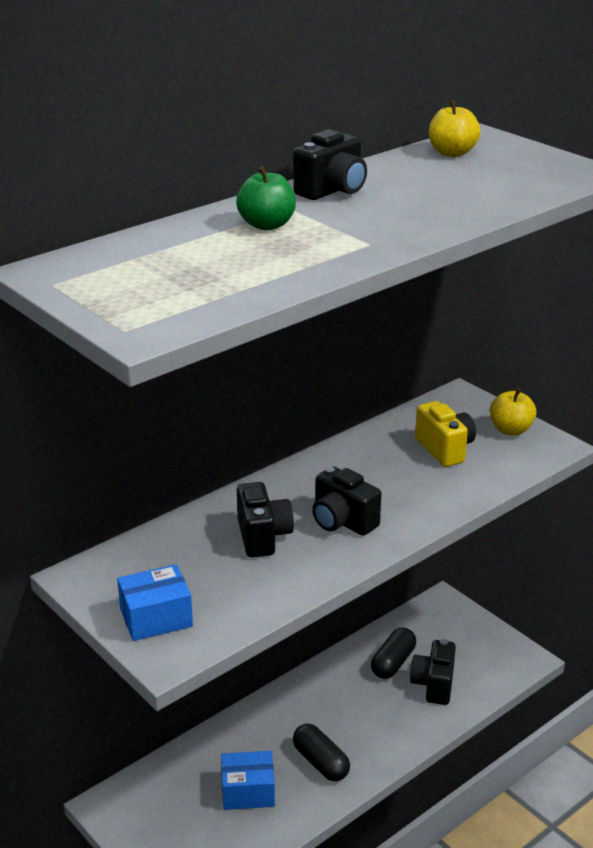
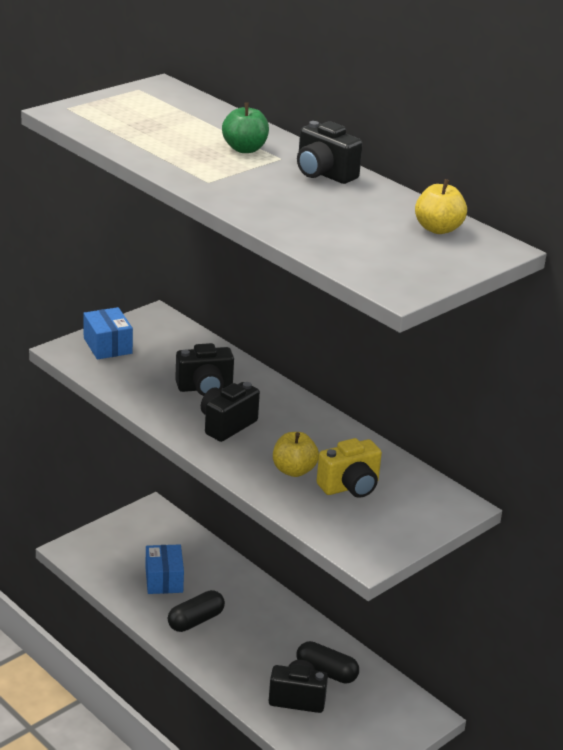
camera: 85 degrees right, 0 degrees up
(510, 430) = (394, 531): yellow apple -> yellow apple (294, 470)

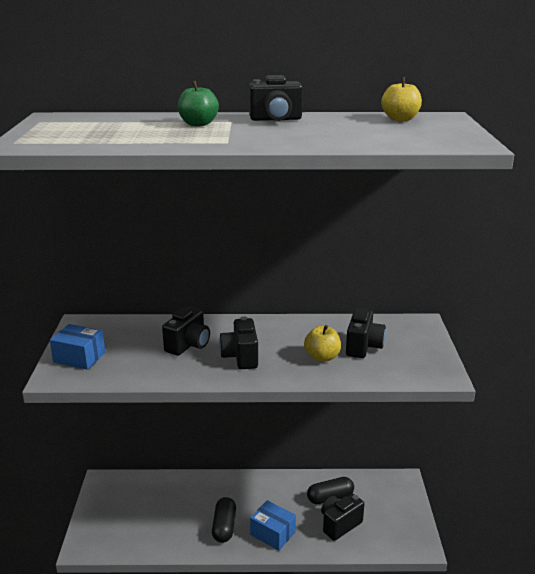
camera: 45 degrees left, 5 degrees down
(164, 580) = (170, 518): blue box -> blue box (272, 533)
(350, 487) = (363, 347): yellow camera -> black camera

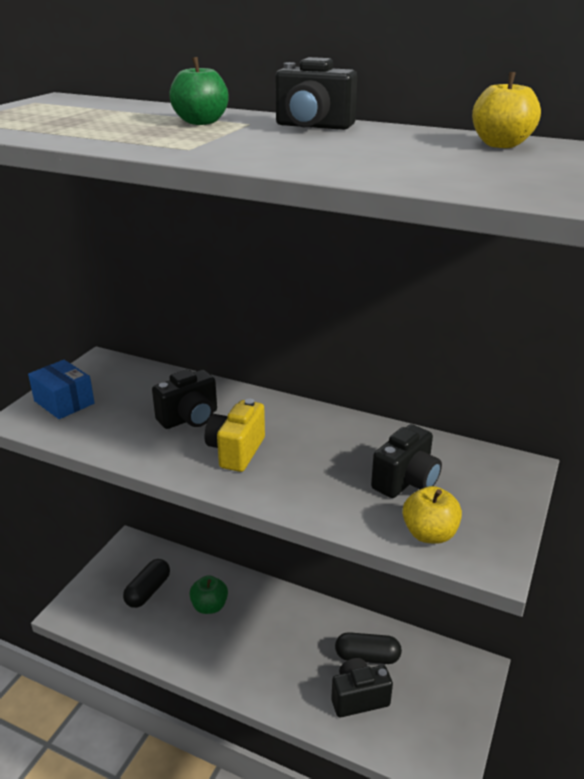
camera: 25 degrees right, 5 degrees up
(197, 504) = (209, 606): none -> green apple
(224, 527) = (221, 646): black capsule -> black capsule (148, 591)
(240, 357) = (236, 451): black camera -> yellow camera
(272, 533) = (271, 677): blue box -> none
(322, 357) = (337, 481): yellow apple -> yellow apple (429, 534)

